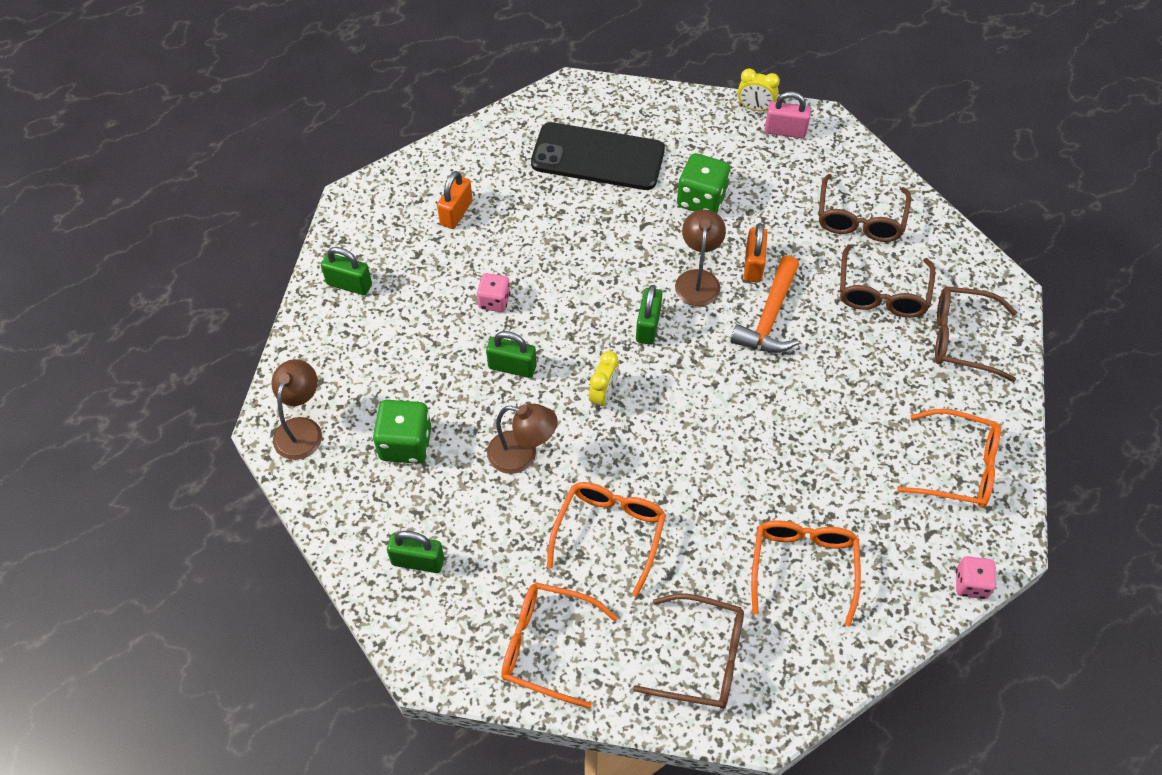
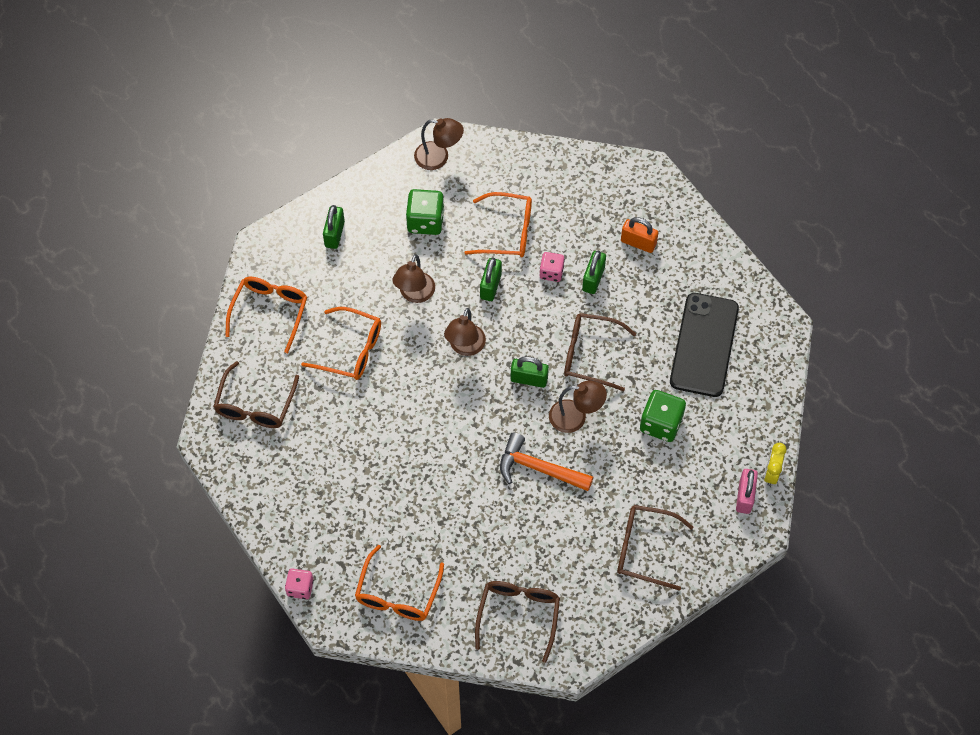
camera: 90 degrees right, 5 degrees up
(349, 284) = (565, 175): green padlock -> green padlock (593, 279)
(603, 395) = (465, 347): yellow clock -> brown lamp
(753, 265) = (591, 460): orange padlock -> none
(803, 567) = (319, 474): orange glasses -> orange glasses (507, 232)
(882, 293) = (565, 558): brown glasses -> brown glasses (590, 355)

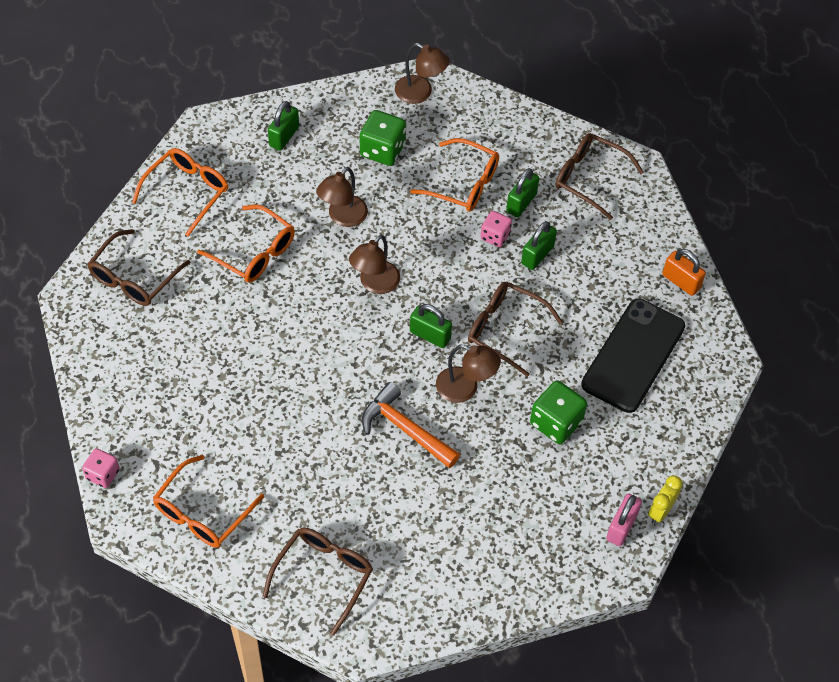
camera: 15 degrees right, 5 degrees down
(490, 286) = (425, 231): green padlock -> green padlock (521, 203)
(638, 243) = (599, 233): orange padlock -> orange padlock (681, 281)
(644, 549) = (489, 548): brown glasses -> brown glasses (589, 178)

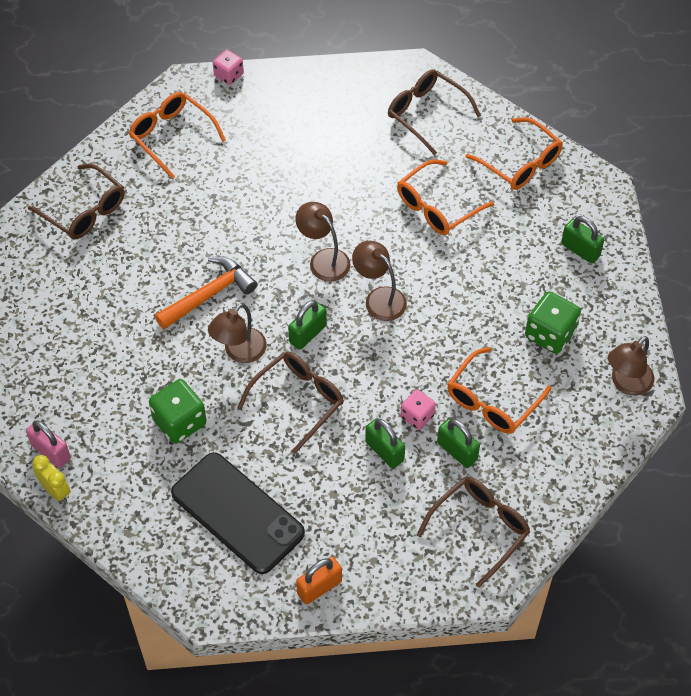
camera: 105 degrees right, 0 degrees up
(342, 217) = (467, 284): brown lamp -> brown lamp (323, 259)

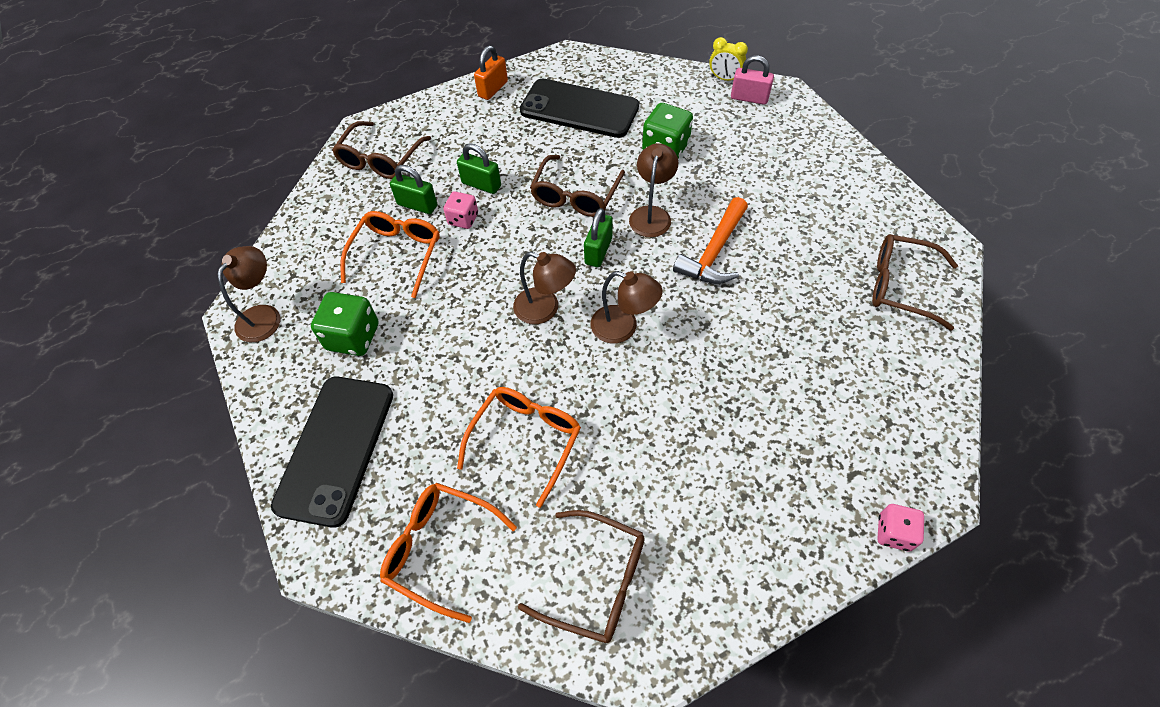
camera: 160 degrees right, 0 degrees up
(172, 136) = (888, 409): orange glasses -> none
(580, 250) = (335, 449): green padlock -> black phone

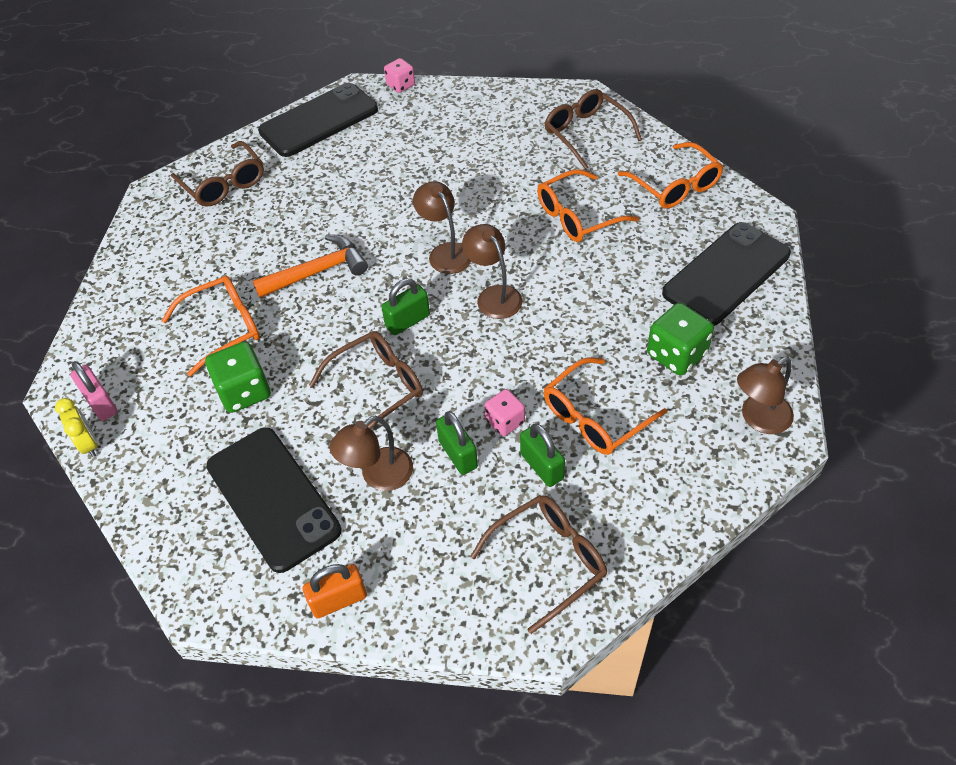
camera: 145 degrees left, 5 degrees down
(651, 214) = (330, 330): brown lamp -> brown lamp (378, 476)
(732, 176) = (223, 328): none -> orange glasses
(915, 415) = (319, 121): none -> black phone

